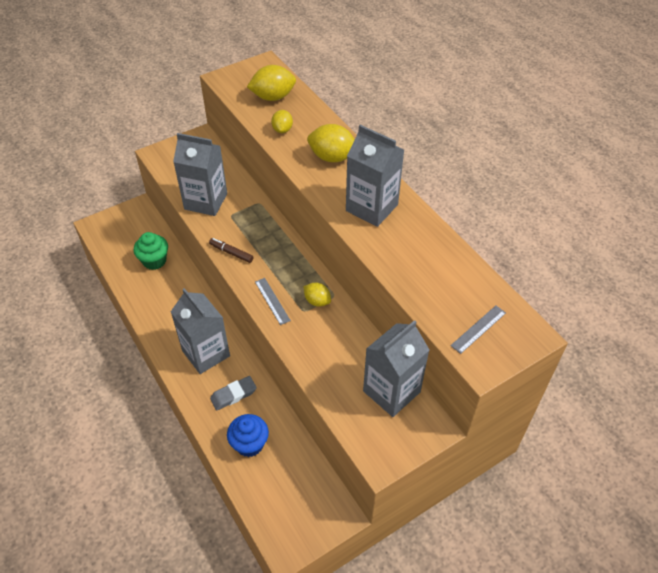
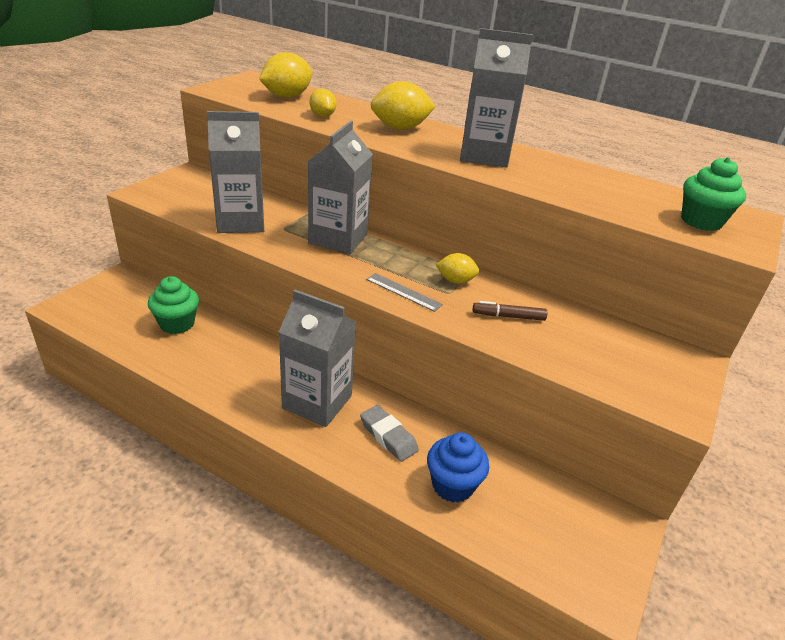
camera: 30 degrees left, 15 degrees down
(231, 253) = (313, 260): brown marker -> brown marker (508, 316)
(233, 395) = (388, 436): grey eraser -> grey eraser turned 75 degrees counterclockwise
(391, 391) = (617, 339): grey carton -> grey carton (338, 238)
(478, 329) = (701, 221): grey ruler -> green cupcake

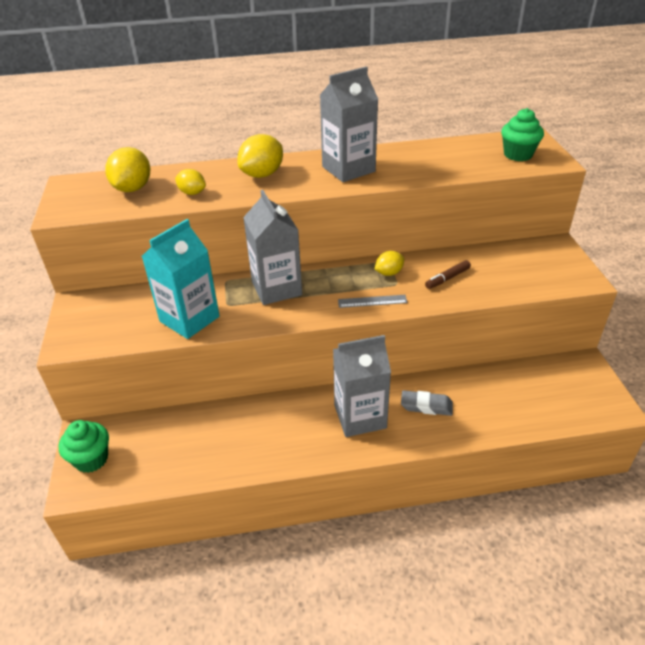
camera: 35 degrees left, 5 degrees up
(177, 324) = (190, 435): green cupcake -> green cupcake (91, 459)
(241, 222) = (189, 319): grey carton -> turquoise carton
(453, 485) = (492, 407): blue cupcake -> none

